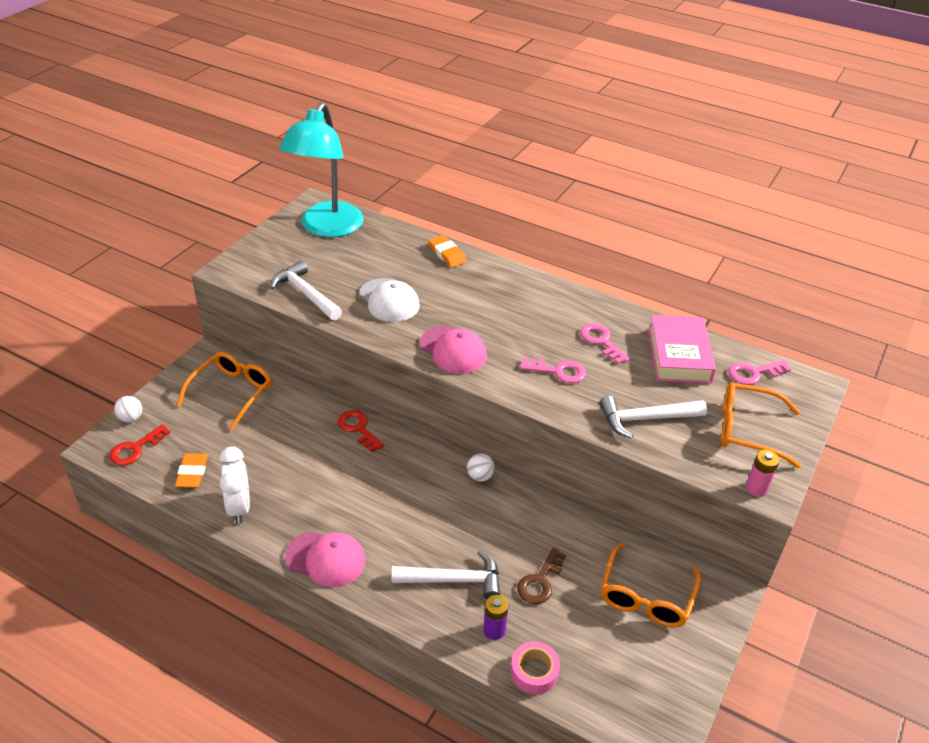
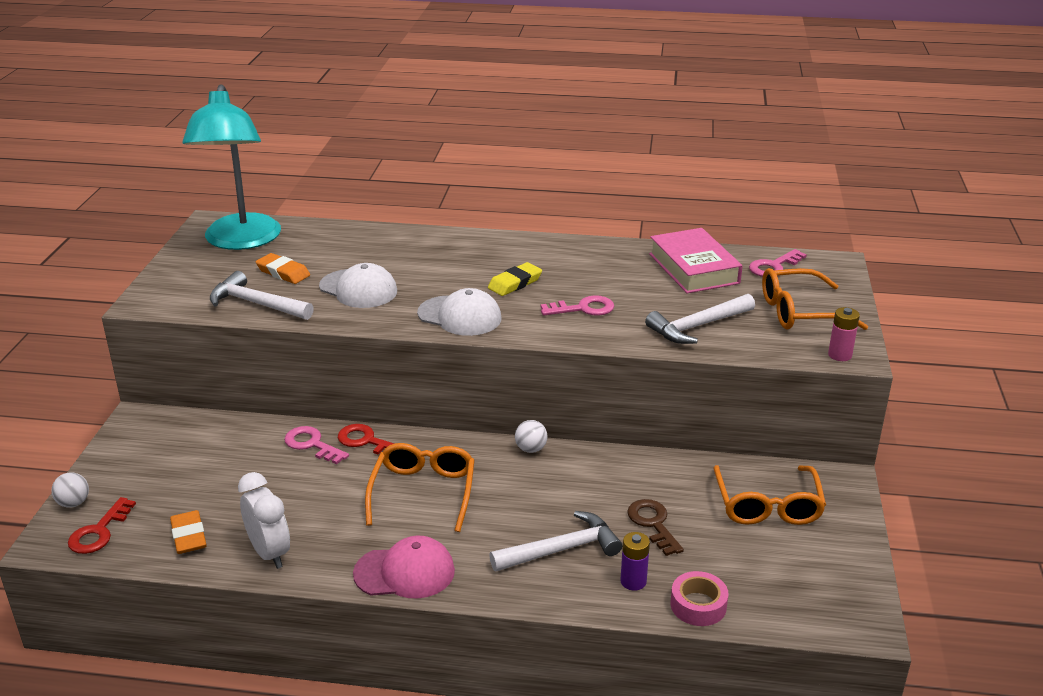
camera: 20 degrees left, 10 degrees down
(231, 393) = (191, 446): orange glasses -> orange glasses (423, 492)
(447, 254) = (396, 236): orange eraser -> orange eraser (283, 272)
(453, 350) = (460, 316): pink cap -> white cap
(516, 329) = (515, 283): none -> yellow eraser
(540, 581) = (653, 524): brown key -> brown key turned 150 degrees clockwise
(601, 341) = (610, 274): pink key -> pink key (312, 444)

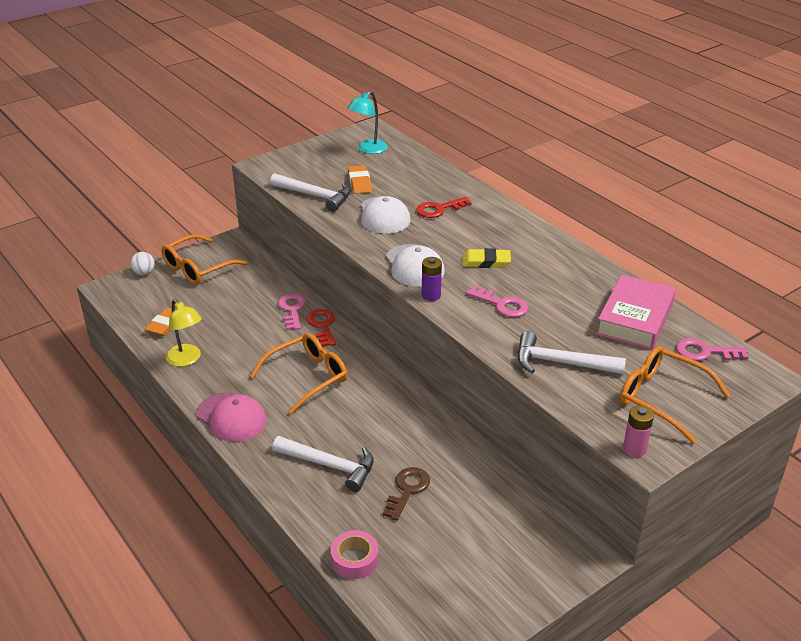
camera: 45 degrees right, 5 degrees up
(99, 532) = (134, 296): red key -> red key (439, 209)
(241, 241) = (368, 150): turquoise lamp -> turquoise lamp, size x0.50
(256, 304) = (315, 196): white hammer -> white hammer turned 135 degrees clockwise
(269, 553) = (187, 359): white clock -> yellow lamp
(531, 449) = (407, 391): white ball -> none
(633, 581) = (340, 515): purple battery -> purple battery (431, 295)
(767, 505) = (502, 533): orange glasses -> orange glasses (198, 268)

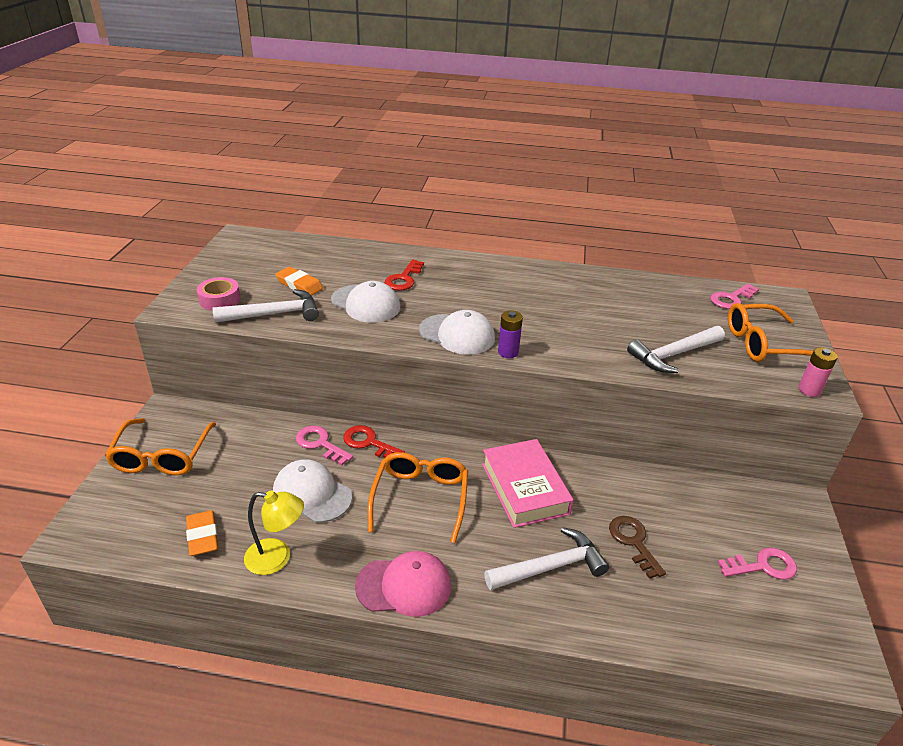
camera: 45 degrees left, 0 degrees up
(144, 273) = (100, 495): white ball -> none
(249, 336) = (312, 494): none -> white cap
(354, 559) = (686, 637): pink tape -> pink tape (220, 299)
(368, 150) = (264, 254): turquoise lamp -> none
(486, 262) = (504, 304): yellow eraser -> none
(501, 304) = (568, 332): pink key -> pink key (763, 566)
(635, 319) = (661, 297): pink book -> pink book (524, 488)

